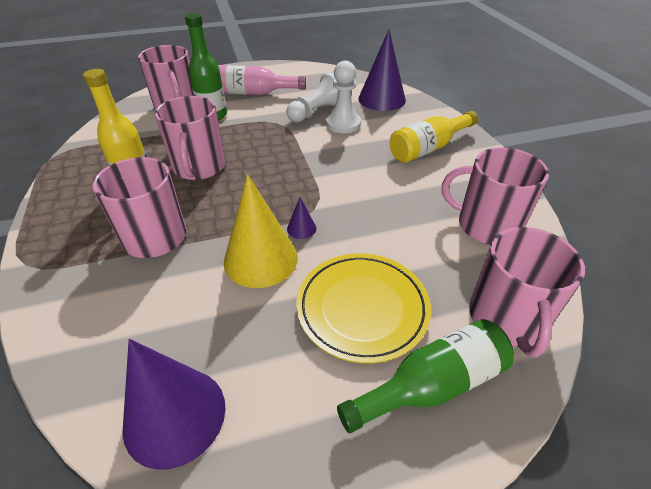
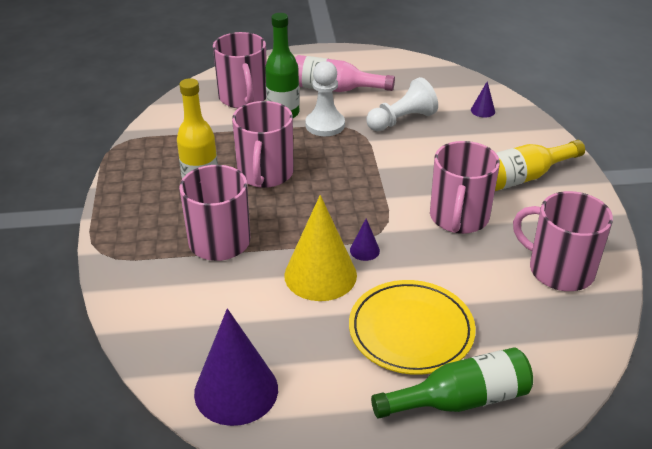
camera: 10 degrees right, 5 degrees down
(343, 124) = (430, 138): white pawn -> white pawn (325, 125)
(382, 99) = (482, 110): purple cone -> purple cone, size x0.43
(507, 319) = (548, 358): pink mug -> pink mug (459, 218)

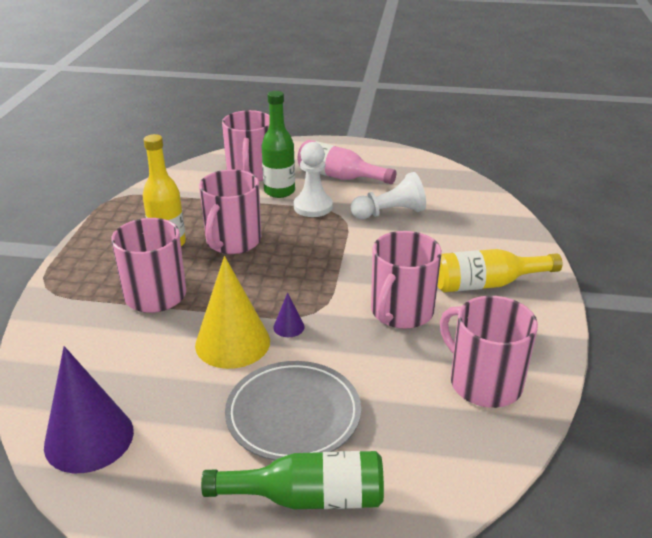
camera: 15 degrees right, 5 degrees down
(411, 331) = (293, 414): yellow plate -> grey plate
(482, 110) = (477, 215): purple cone -> none

